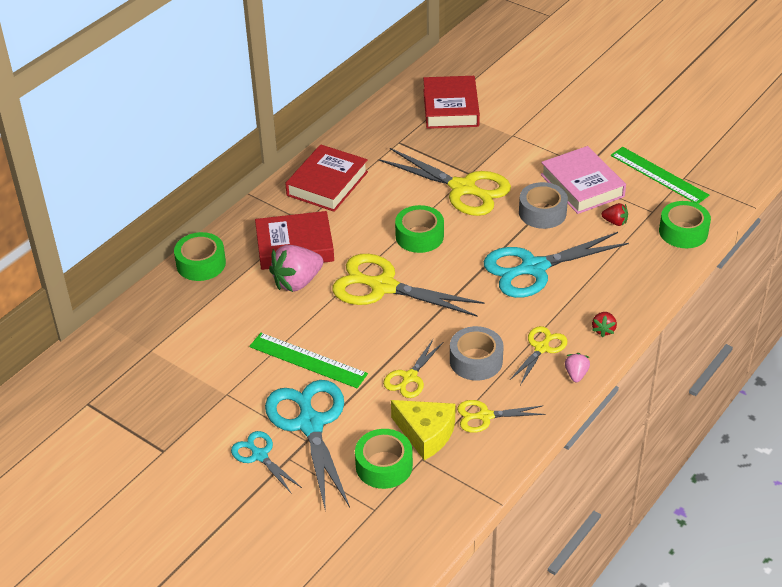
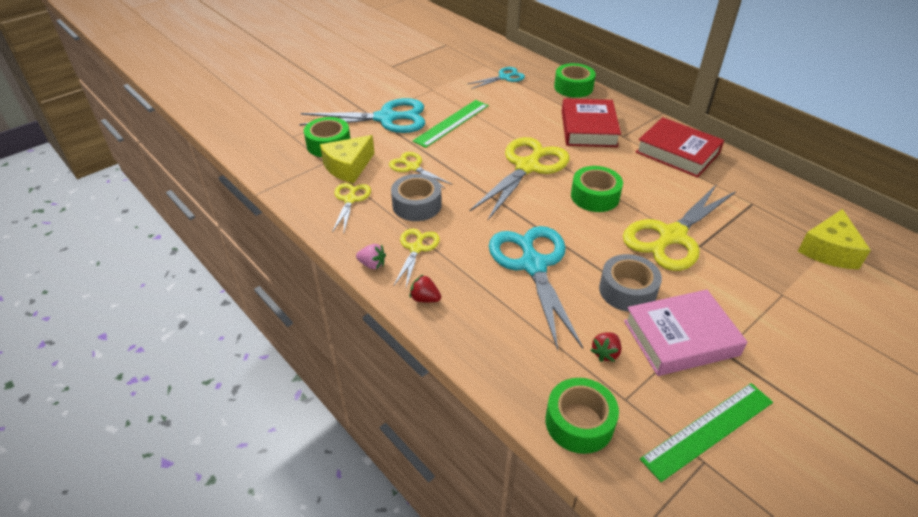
camera: 100 degrees right, 0 degrees up
(259, 455) = (368, 97): turquoise scissors -> turquoise scissors (504, 77)
(297, 282) = (543, 126): pink strawberry -> none
(450, 108) = (829, 250): red book -> yellow cheese
(541, 348) = (416, 248): yellow scissors -> yellow scissors turned 120 degrees counterclockwise

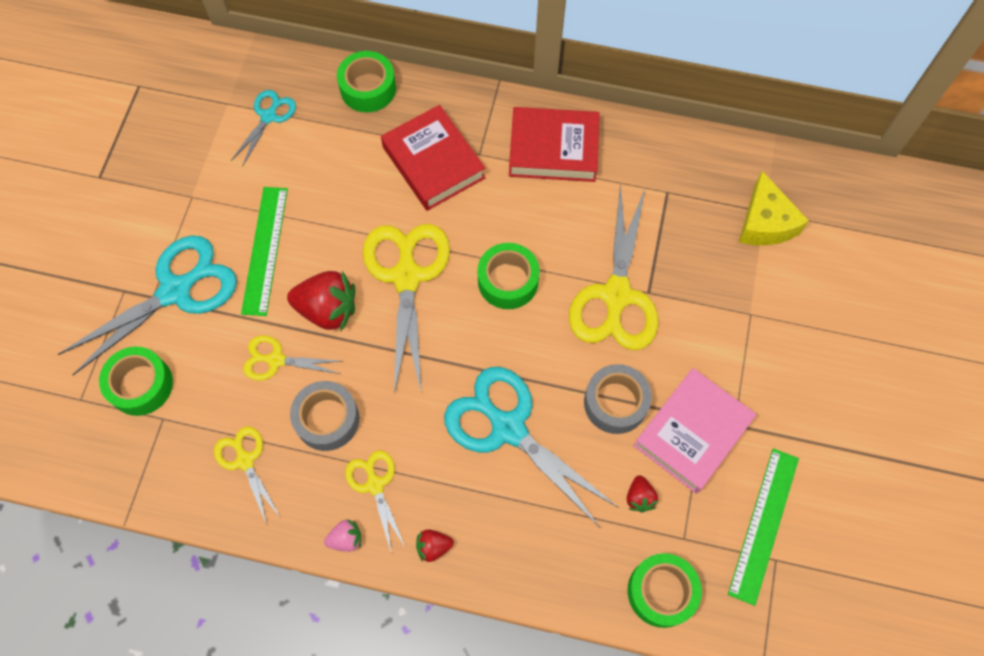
camera: 35 degrees left, 25 degrees up
(348, 167) = (199, 409): yellow cheese -> none
(464, 160) = (327, 309): none -> red strawberry

